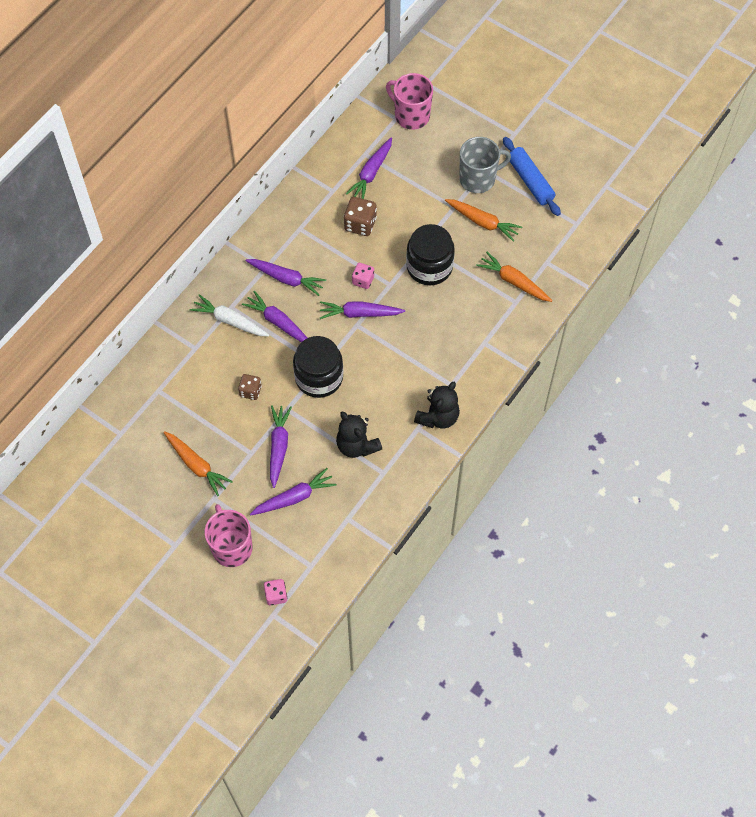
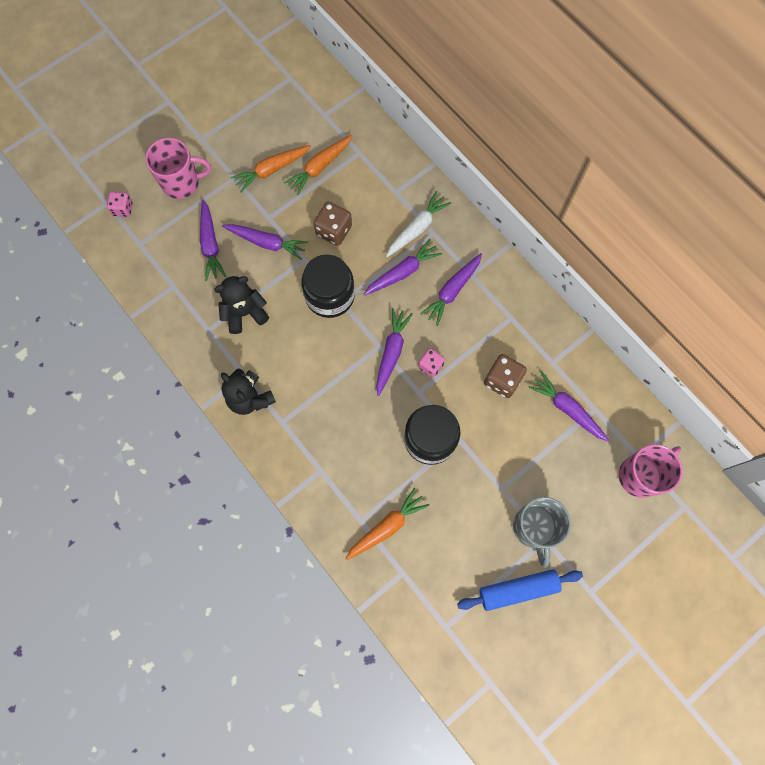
camera: 105 degrees right, 10 degrees up
(250, 391) = (333, 231): brown dice -> brown dice, size x1.53
(482, 222) = (473, 515): orange carrot -> orange carrot (320, 167)

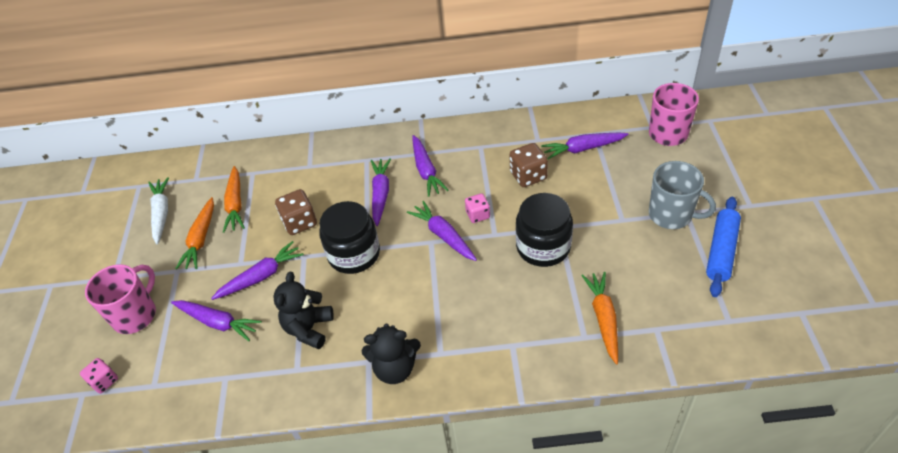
camera: 50 degrees left, 25 degrees down
(417, 228) = (353, 167): white carrot -> white carrot (161, 213)

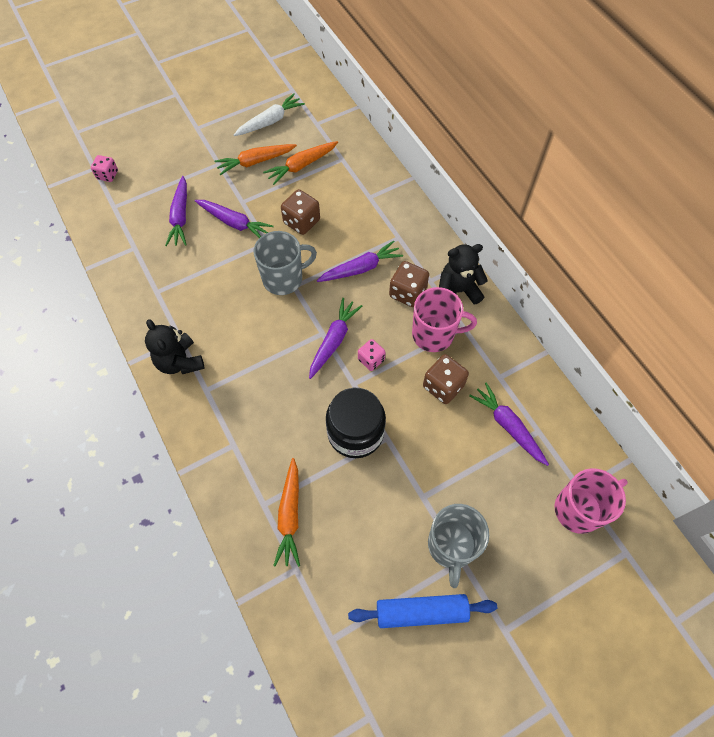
camera: 60 degrees right, 15 degrees up
(135, 315) = (168, 161): pink mug -> pink mug (434, 334)
(309, 328) = (196, 281): black teddy bear -> black teddy bear (457, 291)
(354, 254) = (284, 278): black jar -> grey mug
(426, 171) = (407, 293): purple carrot -> brown dice
(603, 319) = (290, 515): orange carrot -> orange carrot turned 120 degrees clockwise

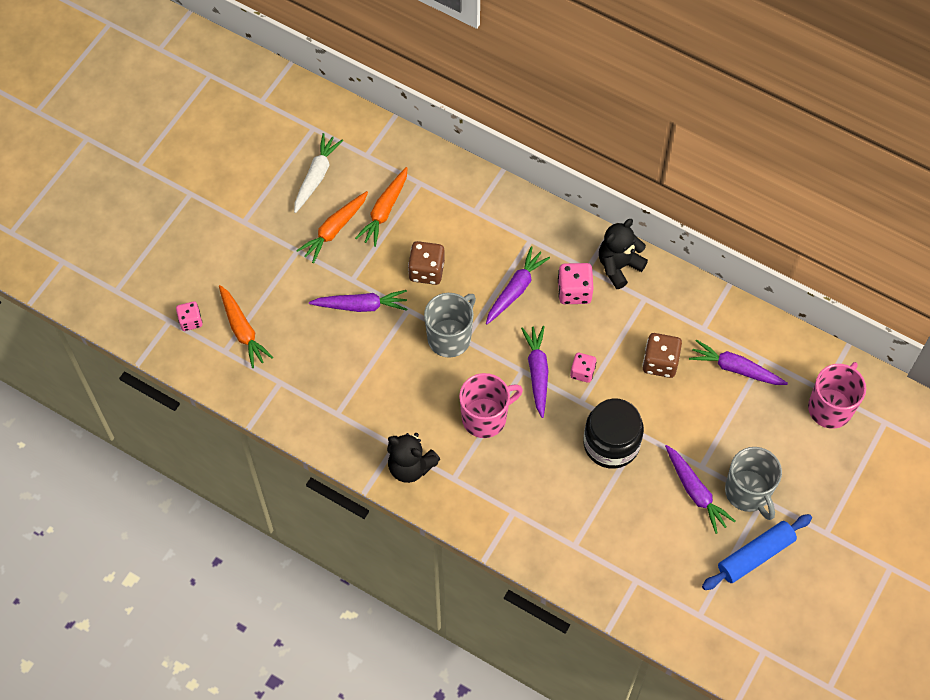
camera: 30 degrees left, 0 degrees up
(180, 217) = (302, 327): purple carrot -> purple carrot (695, 492)
(290, 515) = (602, 542): orange carrot -> orange carrot (242, 330)
(407, 293) = (574, 291): brown dice -> pink dice
(434, 334) = (623, 319): pink mug -> pink mug (485, 417)

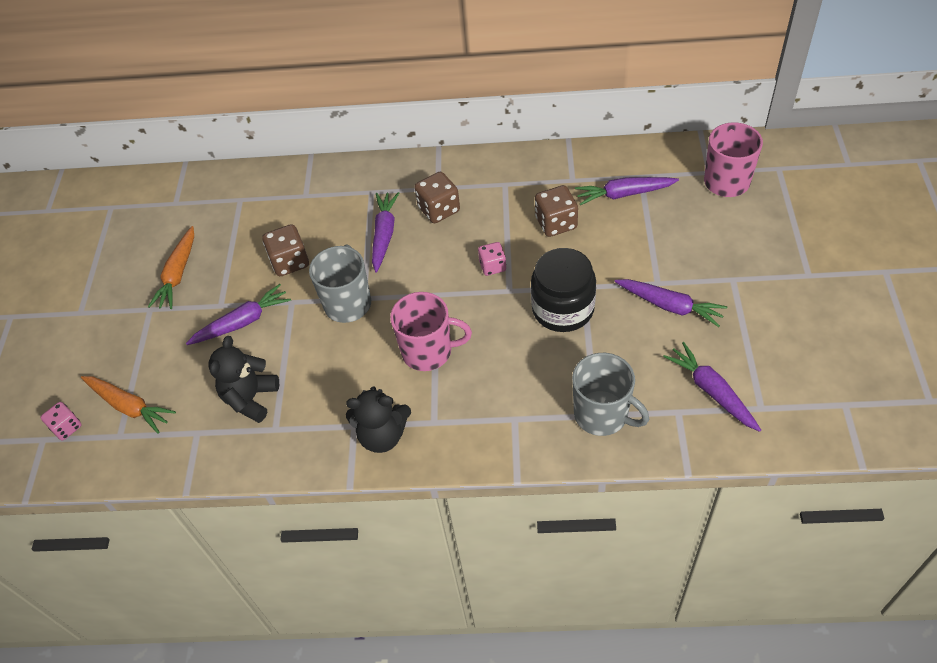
camera: 25 degrees left, 10 degrees down
(316, 176) = (135, 241): white carrot -> none
(384, 211) = (219, 236): orange carrot -> none
(485, 417) = (428, 351): pink mug -> pink mug turned 60 degrees clockwise
(537, 372) = (451, 288): purple carrot -> purple carrot (711, 391)
(574, 291) = (439, 209): pink dice -> brown dice
(618, 266) = (464, 172): black teddy bear -> black teddy bear (250, 398)
(748, 492) = (715, 281): grey mug -> grey mug (602, 414)
(755, 555) = (766, 327): blue rolling pin -> none

